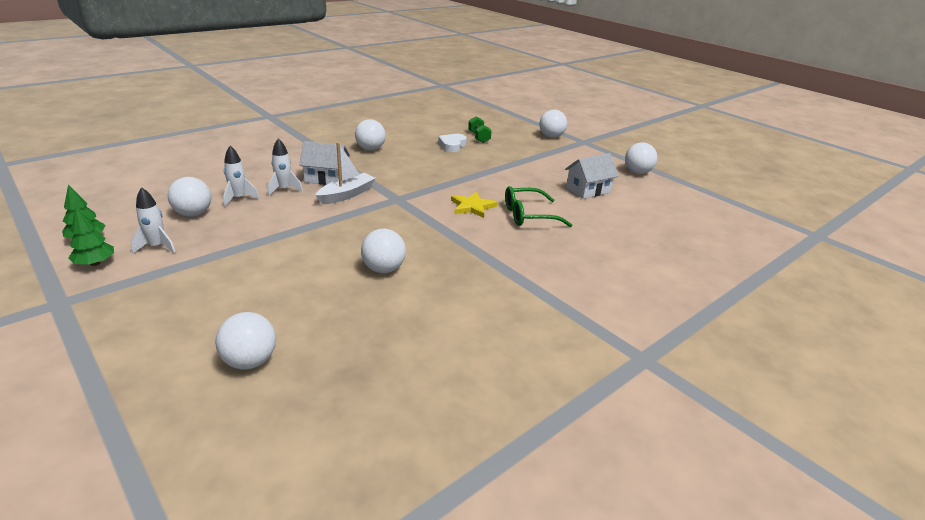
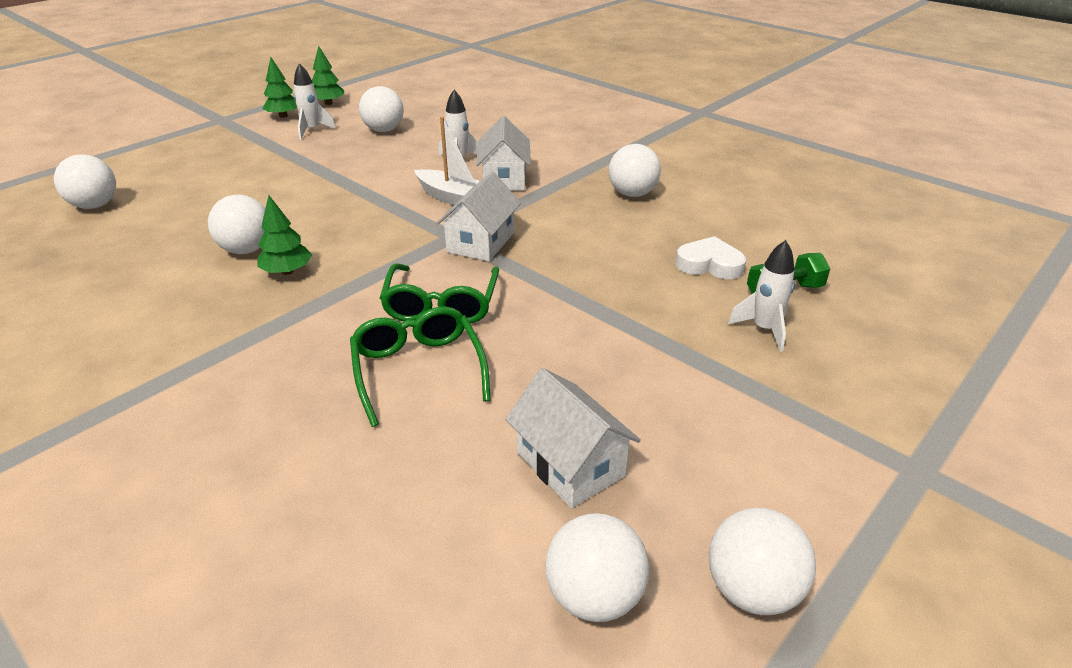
camera: 85 degrees right, 5 degrees up
(239, 198) = (426, 142): white rocket -> white rocket (764, 329)
(408, 192) = (481, 242): none -> white house
(421, 252) = (287, 271): none -> green tree
(472, 207) = (441, 304): yellow star -> green glasses
(551, 137) = (897, 403): white ball -> white ball (594, 596)

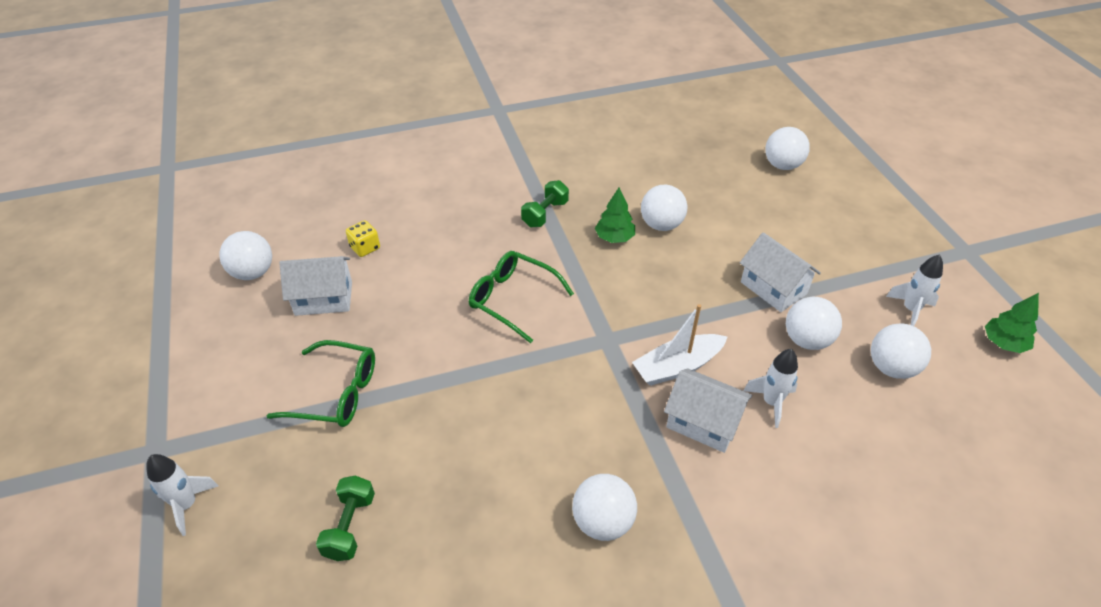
camera: 120 degrees right, 10 degrees up
(261, 334) = (545, 214): none -> green dumbbell
(283, 116) = (966, 297): green tree -> none
(418, 370) = (453, 267): green glasses -> green glasses (336, 393)
(436, 479) = (365, 248): none -> yellow dice
(481, 242) = (584, 353): white house -> white house (773, 288)
(709, 264) = (431, 498): white heart -> none
(752, 590) = (196, 324): white ball -> white ball (806, 340)
(764, 329) = (326, 471): white rocket -> white rocket (187, 505)

